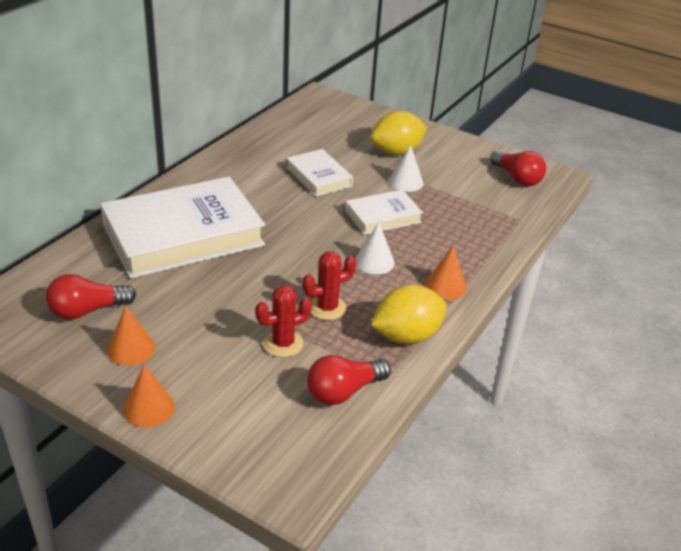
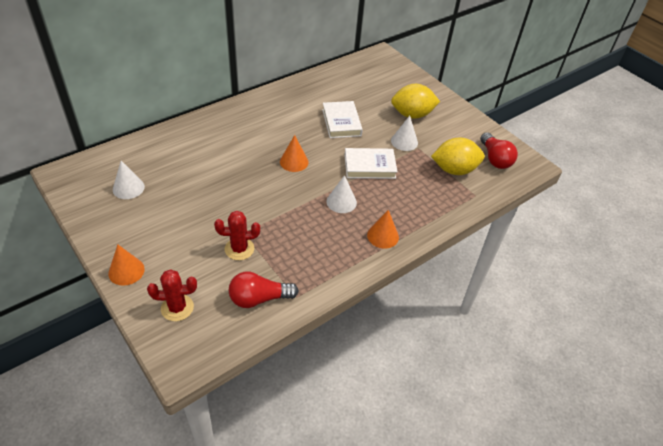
camera: 20 degrees right, 10 degrees up
(87, 310) = (128, 188): red light bulb -> white cone
(131, 349) = (139, 224): orange cone -> orange cone (294, 162)
(183, 235) = (221, 146): white book -> none
(327, 308) = (286, 230): red cactus -> red cactus (177, 308)
(406, 336) = (329, 268): yellow lemon -> yellow lemon (454, 170)

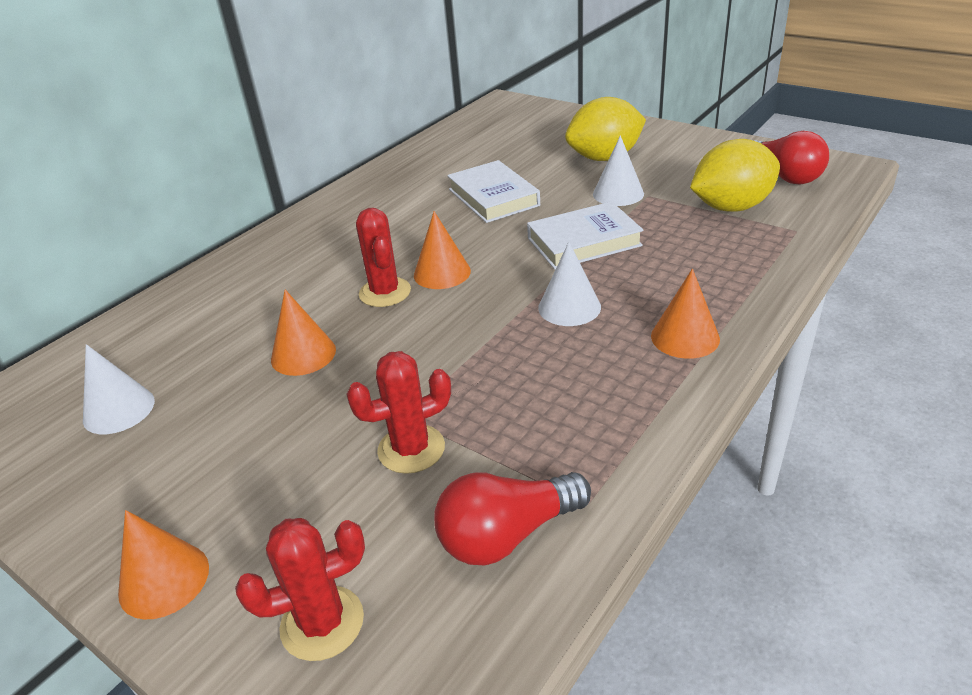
camera: 10 degrees left, 10 degrees down
(213, 186) = (303, 354): none -> orange cone
(263, 164) = (385, 292): none -> red cactus

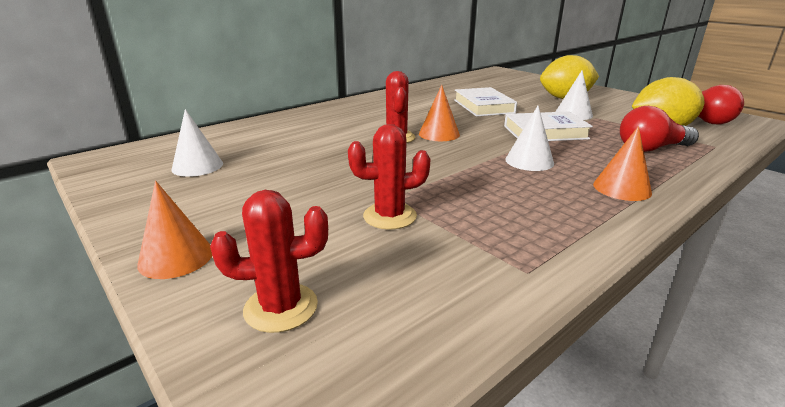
camera: 10 degrees right, 10 degrees down
(303, 354) = (330, 158): orange cone -> none
(507, 535) = (453, 280): red light bulb -> red light bulb (651, 149)

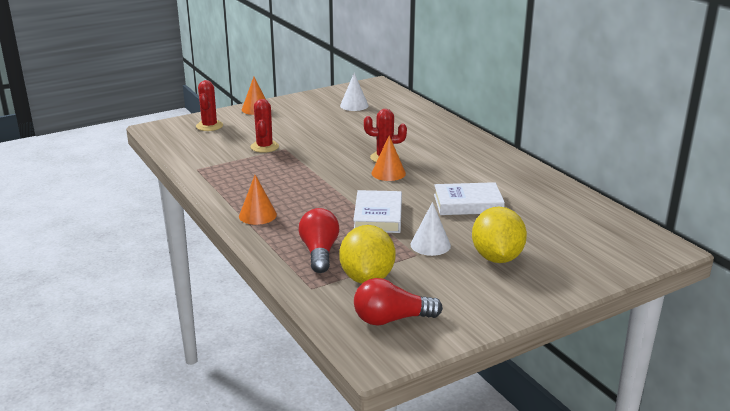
camera: 100 degrees right, 0 degrees up
(529, 161) = (317, 195): white cone -> none

